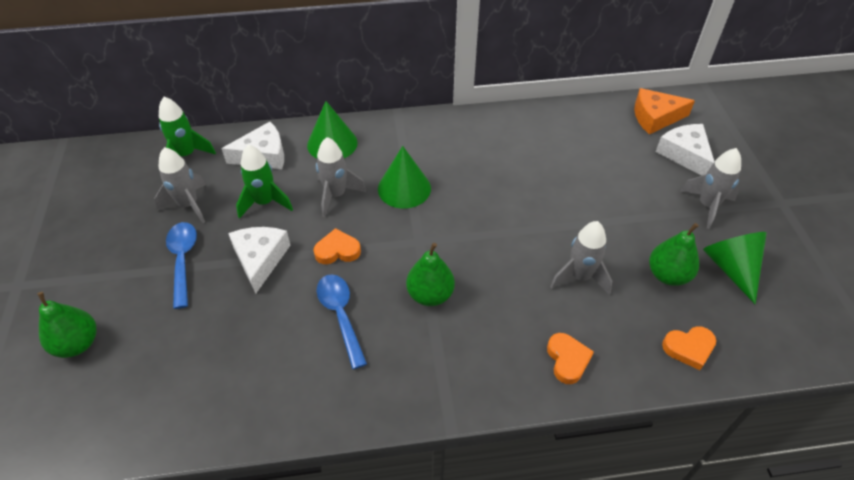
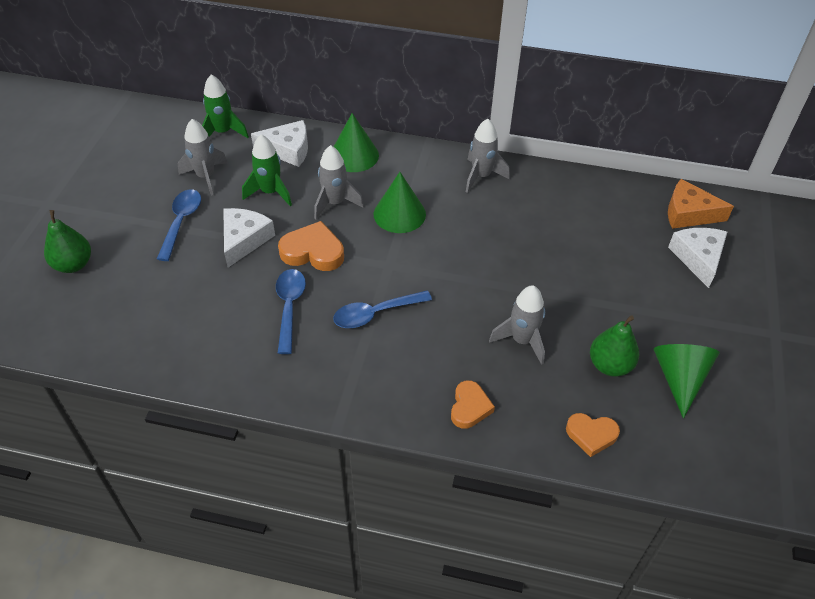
camera: 20 degrees right, 0 degrees up
(337, 250) = (313, 252): orange heart -> orange heart, size x1.51
(430, 295) = (375, 314): green pear -> blue spoon
(707, 206) = (691, 314): grey rocket -> grey rocket (481, 176)

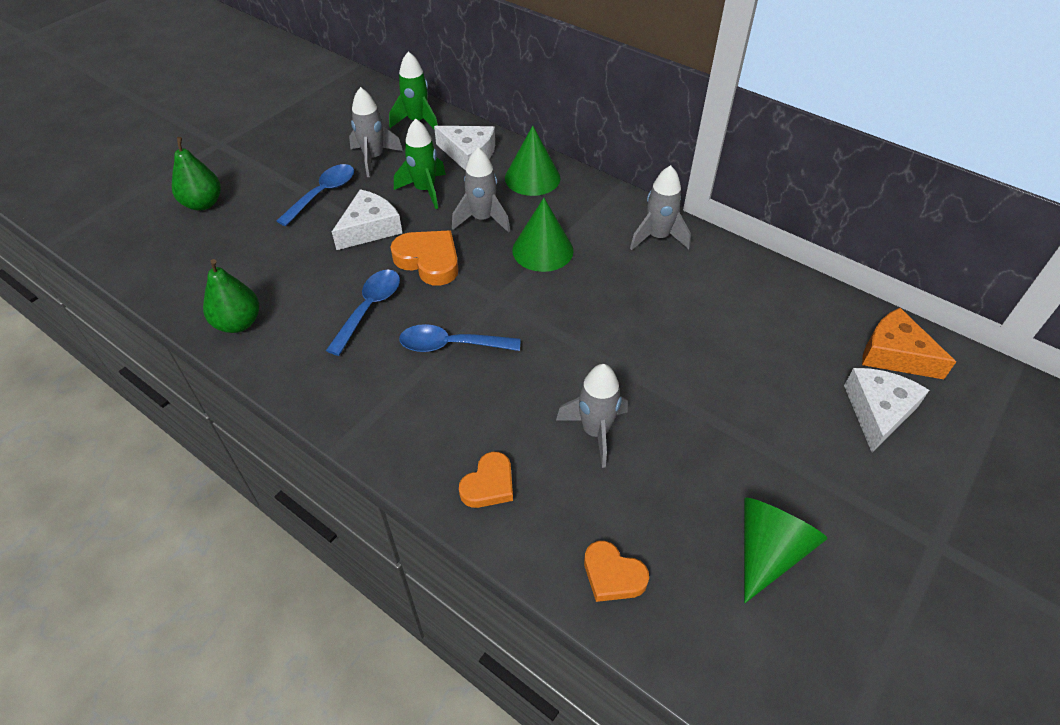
camera: 25 degrees right, 0 degrees up
(610, 365) = (686, 500): green pear -> green pear (238, 323)

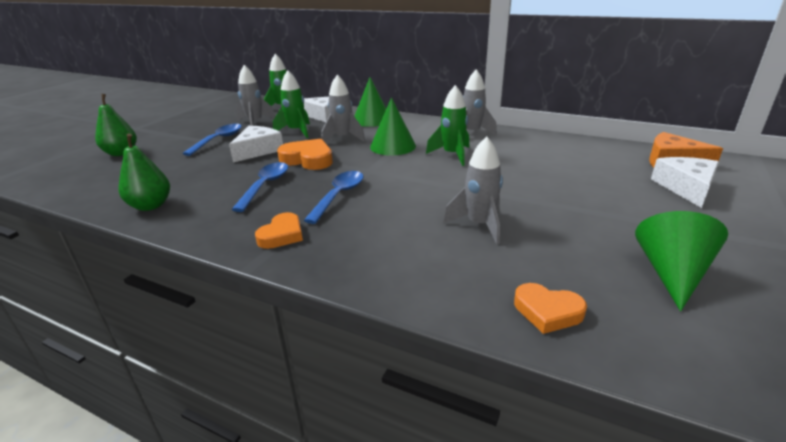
camera: 10 degrees left, 20 degrees down
(451, 345) = (339, 196): blue spoon -> blue spoon turned 120 degrees clockwise
(489, 484) = (401, 268): orange heart -> orange heart (282, 235)
(613, 285) = (452, 155): none -> green rocket

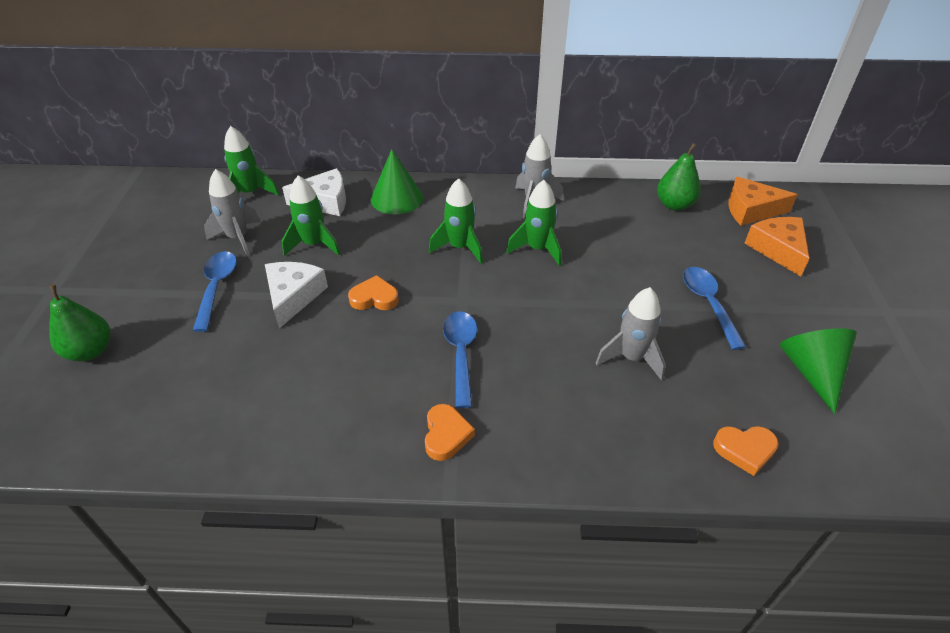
camera: 25 degrees left, 15 degrees up
(151, 206) = (242, 438): green pear -> green pear (674, 205)
(265, 186) = (360, 361): blue spoon -> blue spoon (708, 304)
(308, 159) = (374, 298): orange heart -> orange heart, size x0.66
(343, 138) = (387, 246): grey rocket -> none
(393, 146) = (460, 247): green cone -> green rocket
(686, 188) = (778, 249): white cheese -> orange cheese

